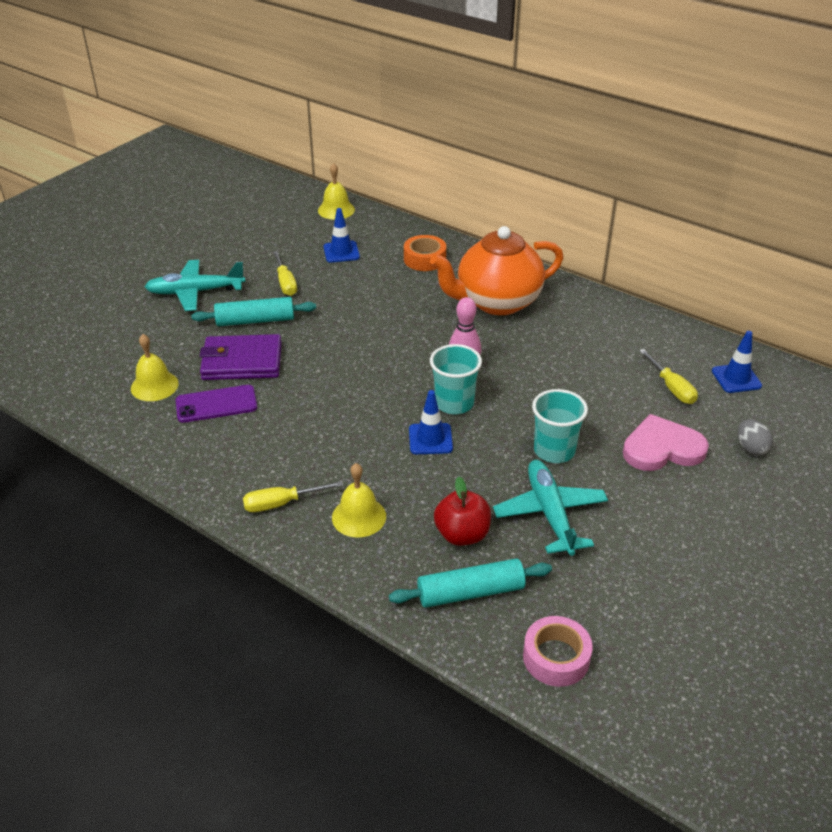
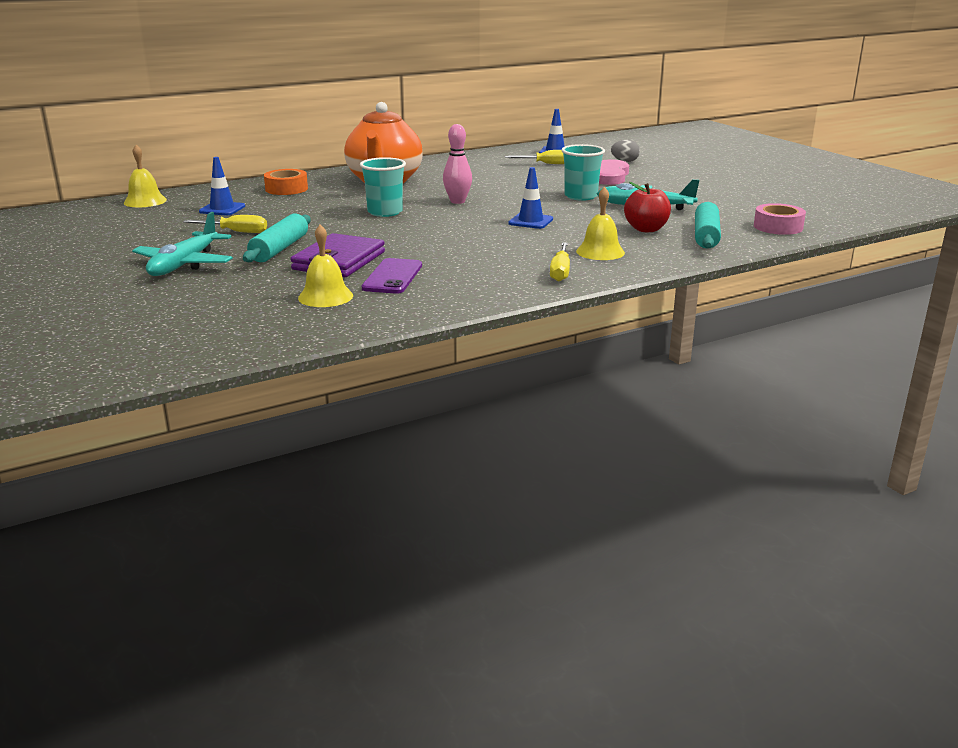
camera: 65 degrees left, 15 degrees down
(454, 403) = (496, 210): turquoise cup -> turquoise cup (385, 212)

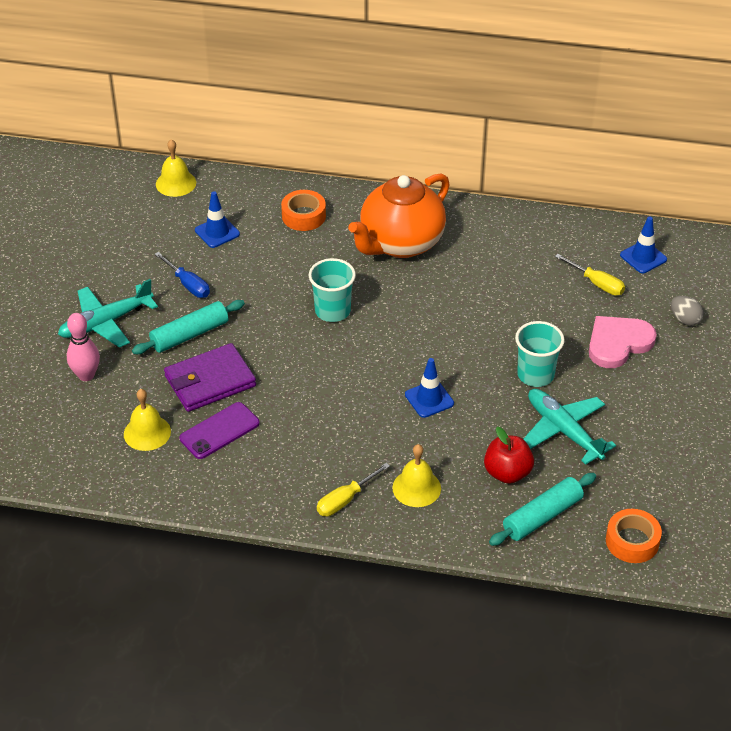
camera: 40 degrees right, 20 degrees up
(236, 232) = (188, 284): yellow screwdriver -> blue screwdriver
(457, 201) = (415, 323): pink bowling pin -> pink bowling pin (86, 375)
(778, 227) = (632, 541): pink tape -> orange tape

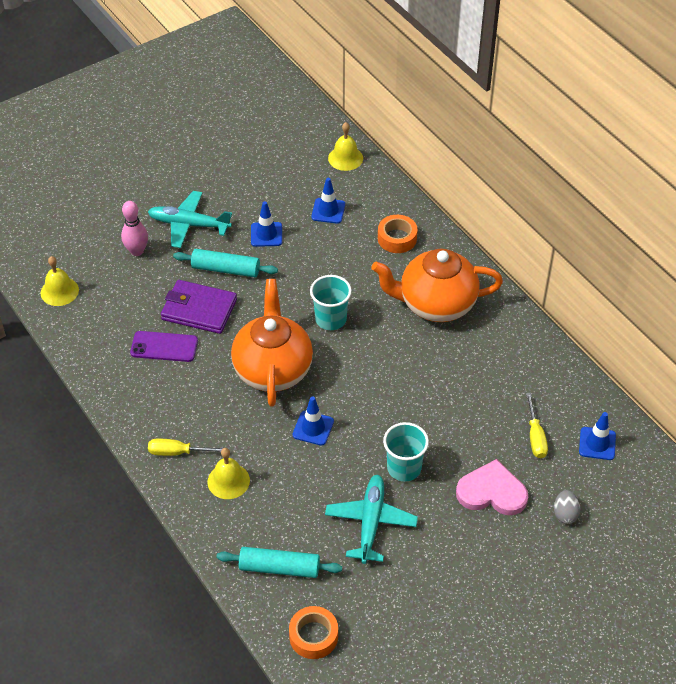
camera: 45 degrees right, 5 degrees up
(147, 432) = (124, 315): yellow bell -> yellow bell (59, 291)
(188, 284) = (266, 234): blue screwdriver -> blue traffic cone
(337, 381) = (273, 369): none -> orange teapot
(507, 473) = (296, 519): red apple -> none

